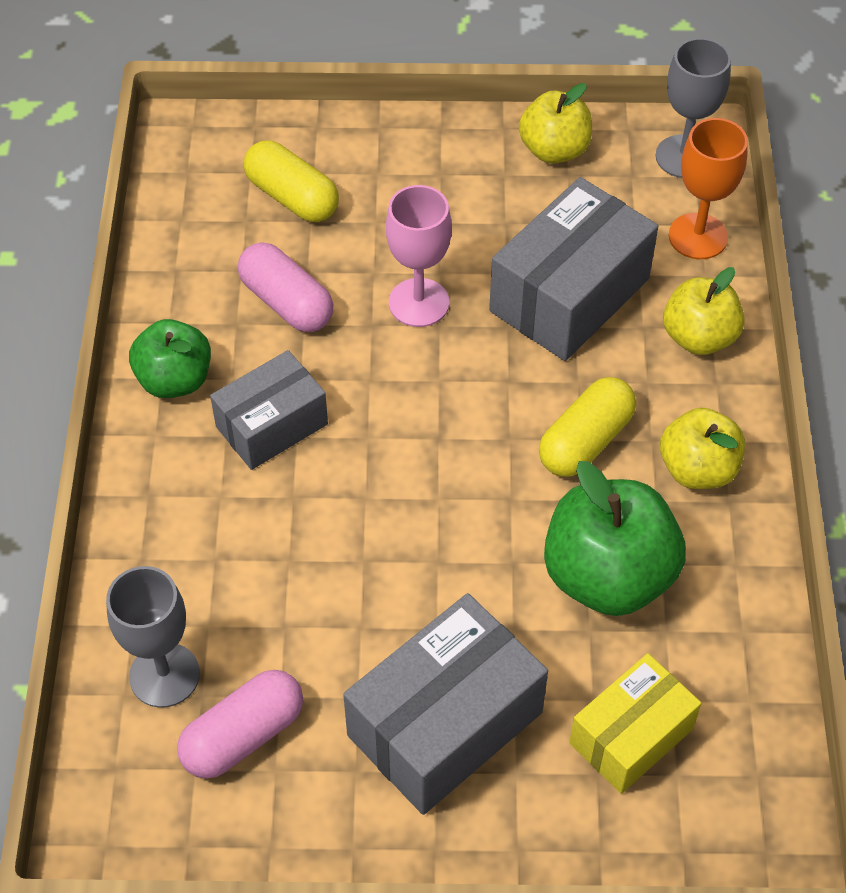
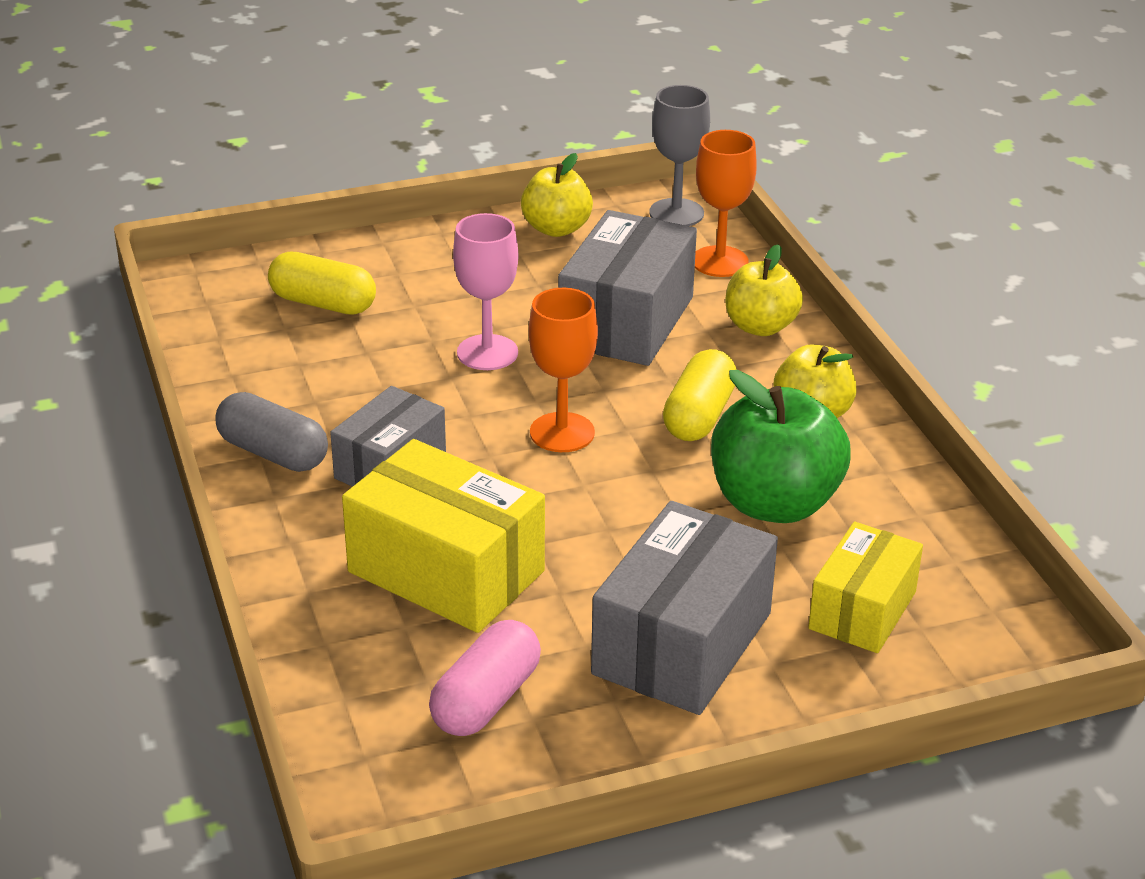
camera: 20 degrees left, 20 degrees down
(164, 675) = (379, 673): grey goblet -> none
(175, 380) = (273, 453): green apple -> grey capsule
(269, 571) = (446, 571): none -> yellow box
(287, 302) = (358, 377): pink capsule -> none
(445, 427) = (562, 432): none -> orange goblet

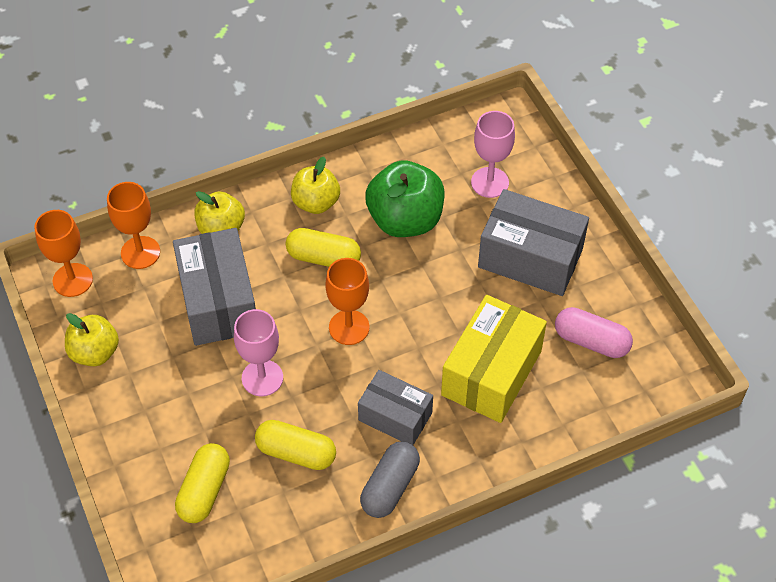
camera: 95 degrees left, 20 degrees up
(357, 375) = (296, 452): none -> yellow capsule
(626, 321) = (218, 301): grey box -> grey box turned 60 degrees clockwise
(676, 213) = (72, 280): grey goblet -> orange goblet
(862, 610) = (489, 182): yellow box -> pink goblet

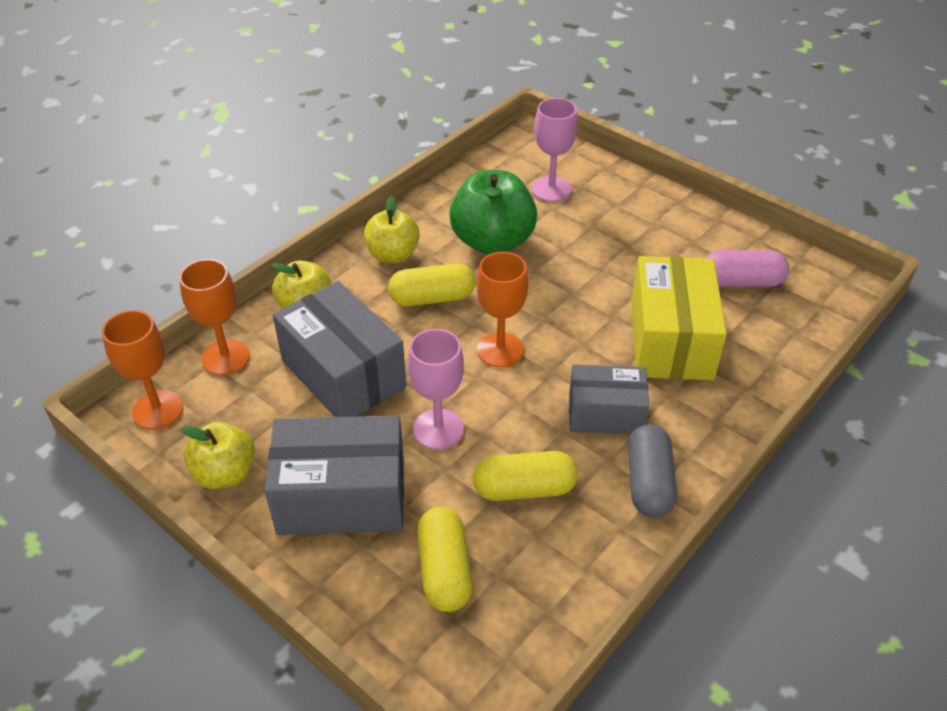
camera: 25 degrees left, 10 degrees down
(530, 258) = (633, 235): grey box -> grey box (342, 497)

